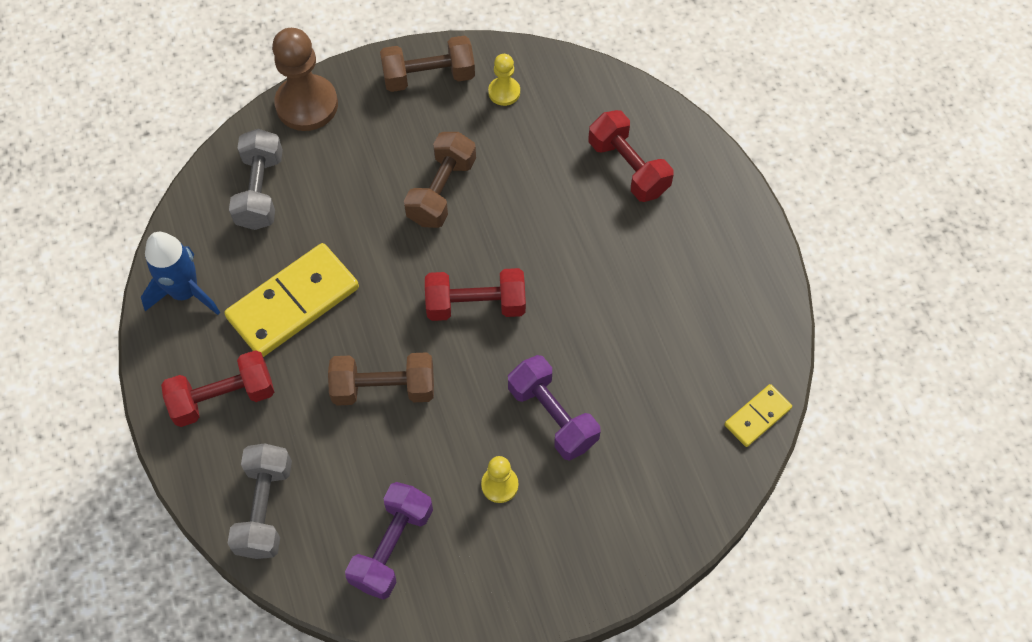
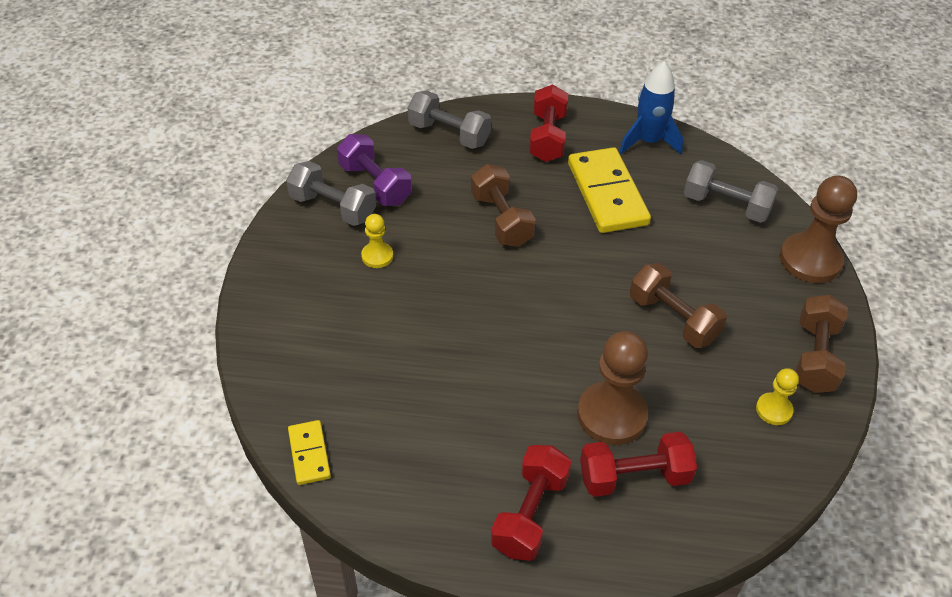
camera: 115 degrees right, 15 degrees down
(384, 388) = (501, 220): brown dumbbell -> brown dumbbell turned 45 degrees counterclockwise
(452, 572) = (333, 208): none -> grey dumbbell
(476, 305) = (543, 299): red dumbbell -> red dumbbell (530, 514)
(552, 416) = (410, 309): purple dumbbell -> none
(577, 203) = (611, 415): none -> brown pawn

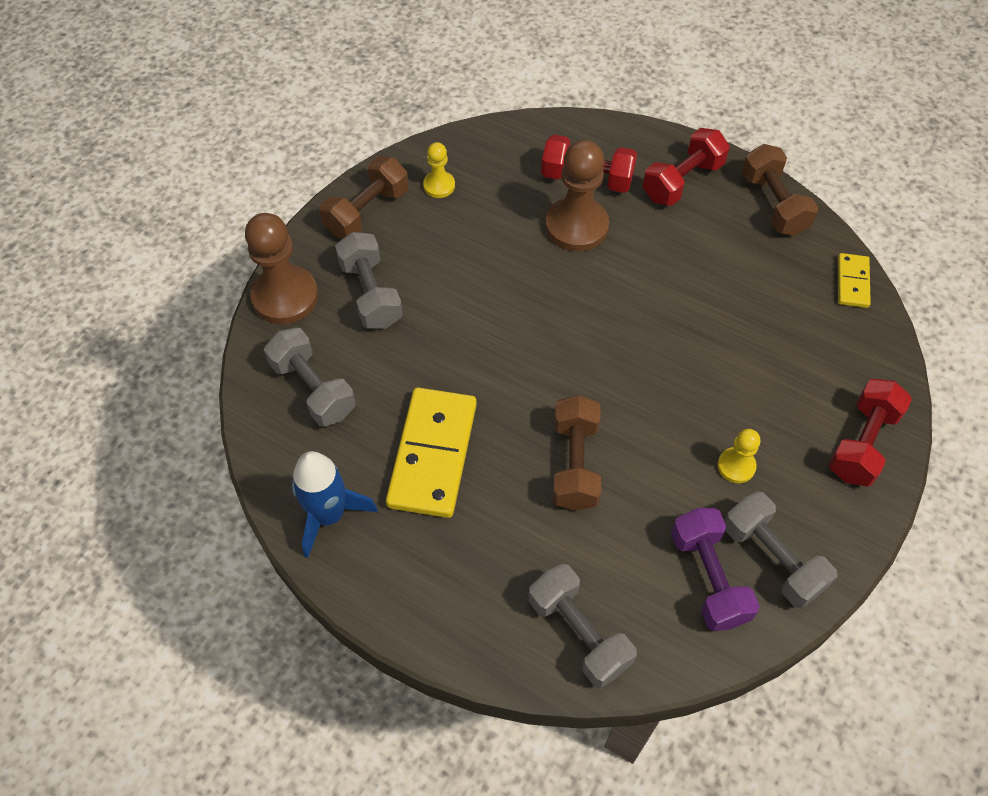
camera: 155 degrees left, 10 degrees up
(547, 137) = (451, 573): red dumbbell -> red dumbbell (862, 443)
(673, 319) = (465, 287): brown dumbbell -> brown dumbbell (773, 204)
(745, 286) = (371, 294): none -> grey dumbbell

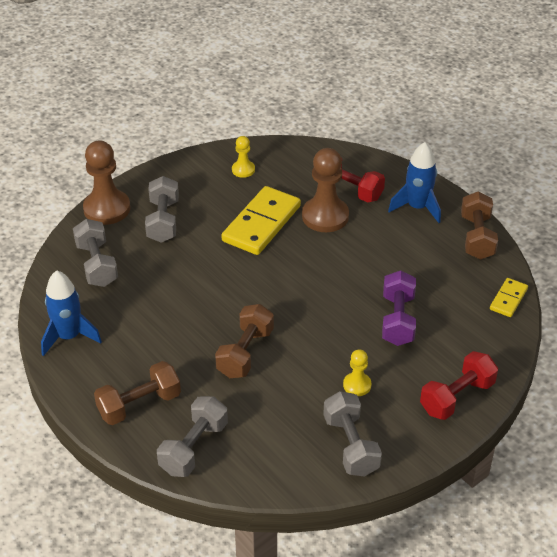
camera: 20 degrees right, 15 degrees down
(367, 212) = (186, 174): brown dumbbell -> brown dumbbell (139, 405)
(432, 454) = (153, 322): yellow domino -> yellow domino (261, 223)
(579, 633) = (194, 448): grey dumbbell -> grey dumbbell turned 45 degrees clockwise
(682, 181) = (417, 207): red dumbbell -> blue rocket
(708, 578) = (299, 443): purple dumbbell -> purple dumbbell (397, 320)

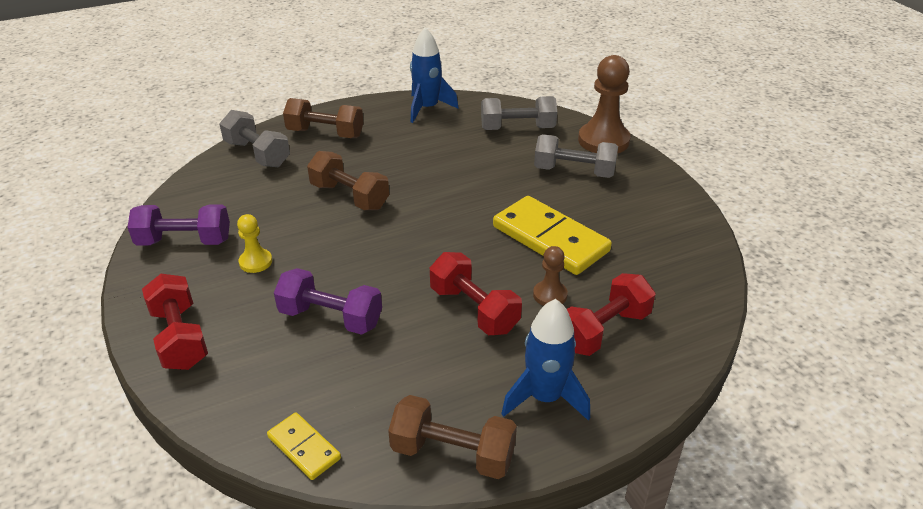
camera: 105 degrees right, 5 degrees down
(139, 405) = (325, 133): brown dumbbell -> brown dumbbell turned 60 degrees counterclockwise
(243, 170) = (662, 241): yellow pawn -> none
(325, 216) = (550, 295): brown pawn -> brown pawn, size x0.52
(351, 445) = (184, 241): grey dumbbell -> purple dumbbell
(356, 249) = (474, 309): none -> red dumbbell

